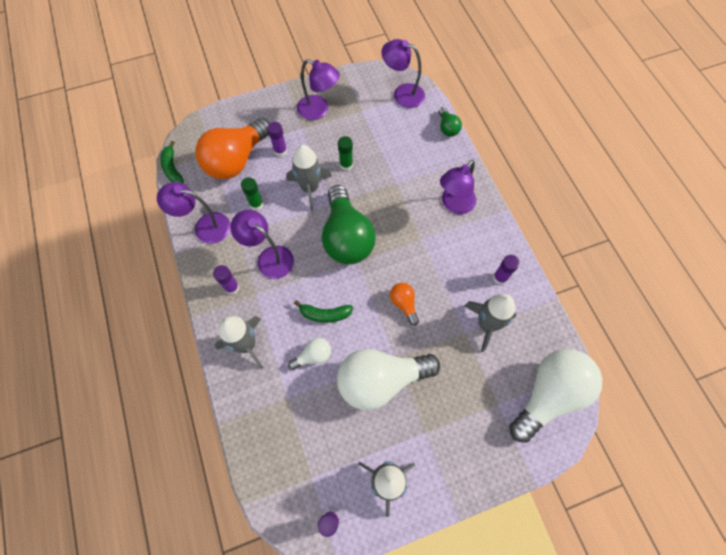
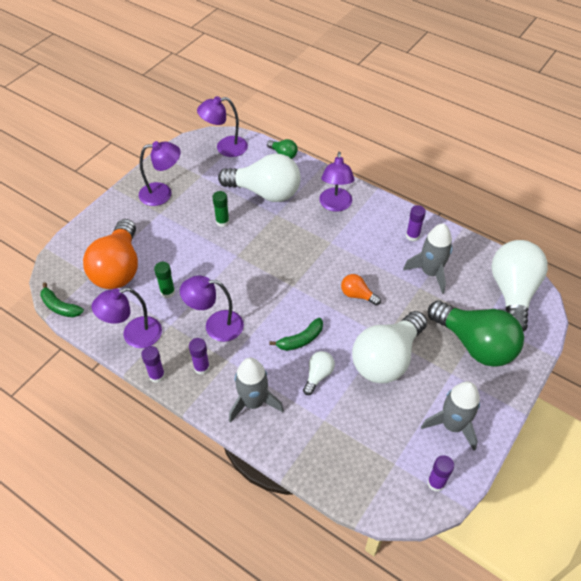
camera: 35 degrees left, 15 degrees down
(280, 151) = (154, 241): purple glue stick -> purple glue stick (157, 375)
(310, 188) = (206, 255): grey rocket -> none
(346, 237) = (269, 274): green light bulb -> green light bulb (475, 344)
(403, 157) = (265, 192): none -> white light bulb

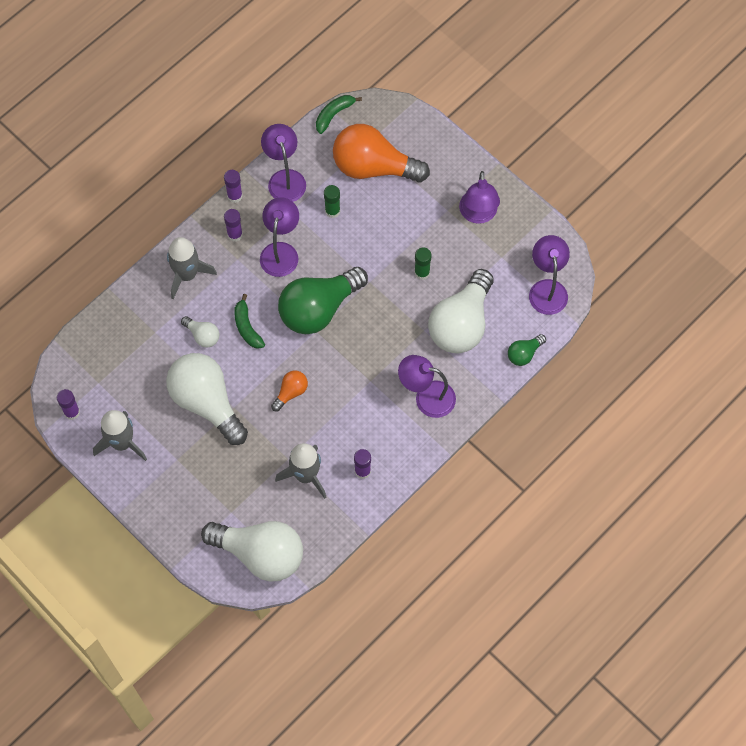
camera: 100 degrees right, 15 degrees up
(475, 344) = (204, 492): green light bulb -> green light bulb (319, 309)

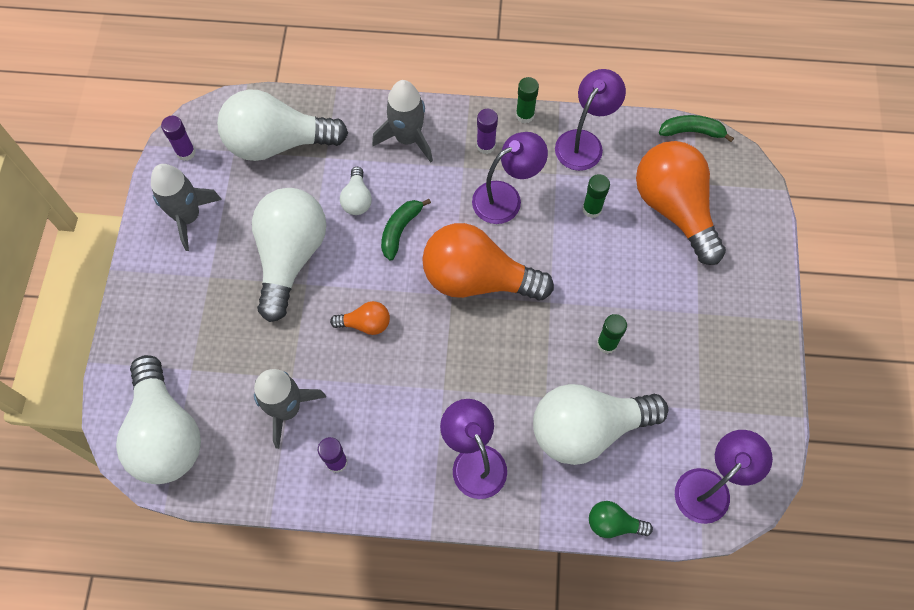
camera: 50 degrees right, 0 degrees up
(117, 352) = (277, 143): none -> white light bulb
(235, 196) = (525, 115): purple glue stick -> green glue stick
(319, 309) = (477, 279): green light bulb -> orange light bulb
(478, 214) = (723, 347): purple lamp -> none

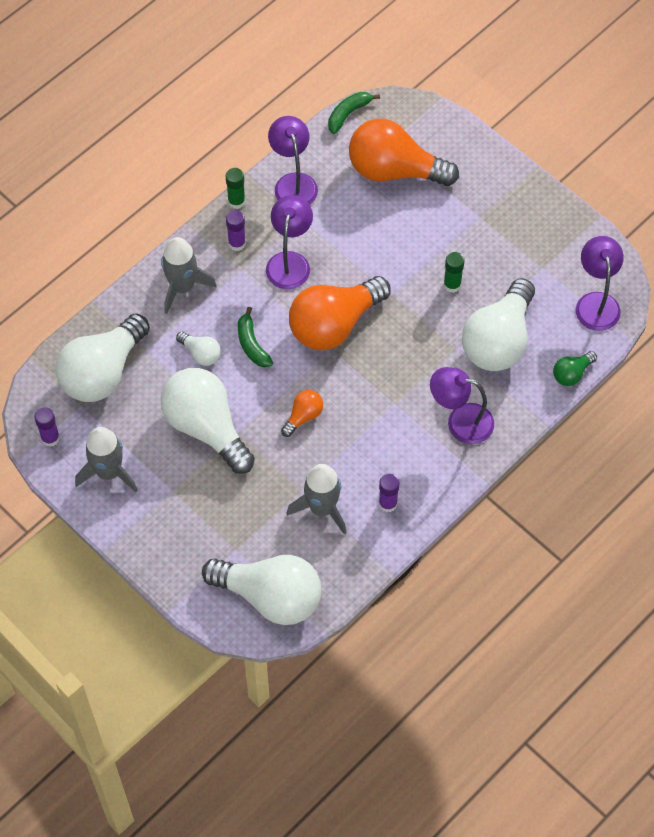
camera: 50 degrees left, 5 degrees down
(592, 209) = (348, 218): green glue stick -> none

